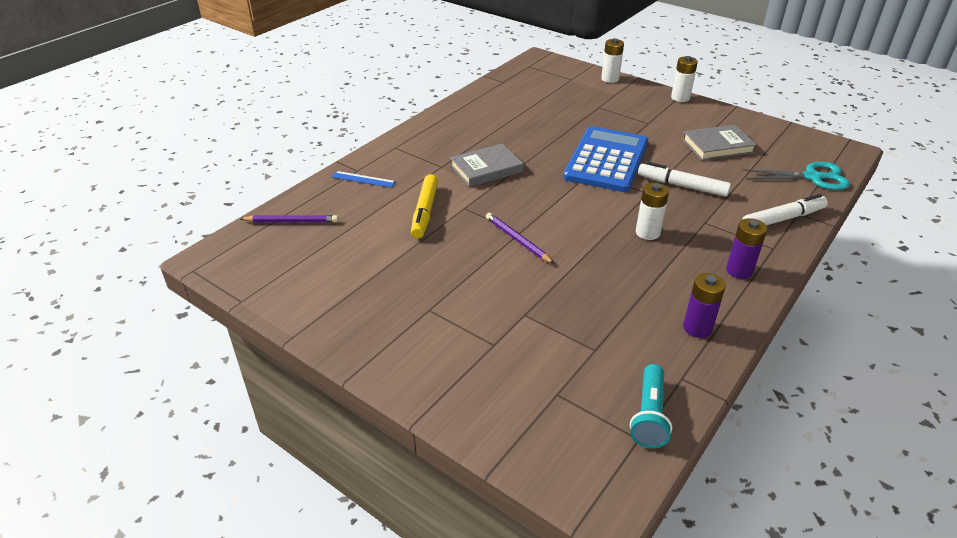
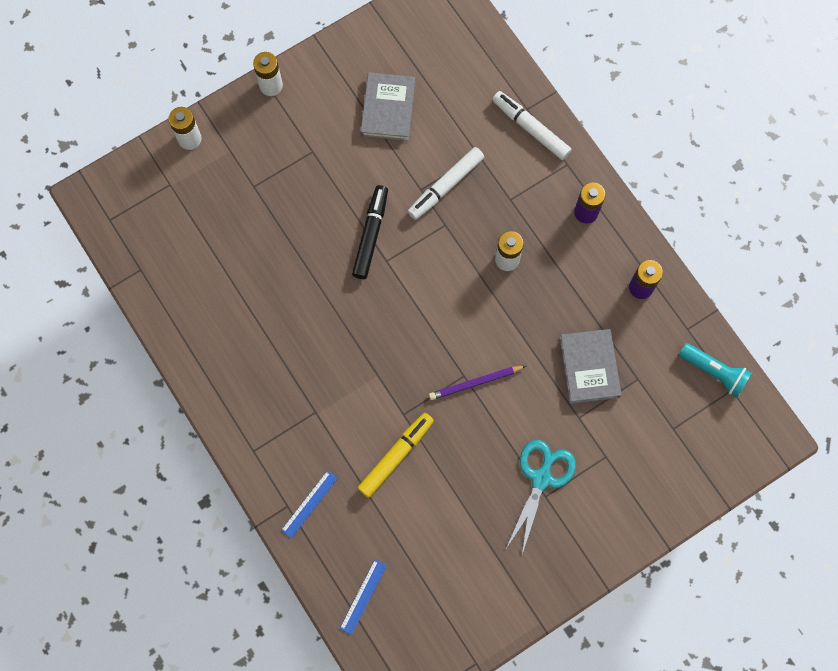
camera: 70 degrees left, 35 degrees up
(291, 221) = (363, 596): purple pencil -> blue ruler
(425, 212) = (396, 456): yellow marker -> yellow marker turned 75 degrees counterclockwise
(486, 169) = (339, 366): grey book -> grey book (589, 367)
(606, 160) = (371, 235): blue calculator -> black marker
(783, 219) = (530, 128): white marker -> white marker turned 45 degrees counterclockwise
(812, 177) = (478, 56): turquoise scissors -> turquoise scissors (541, 479)

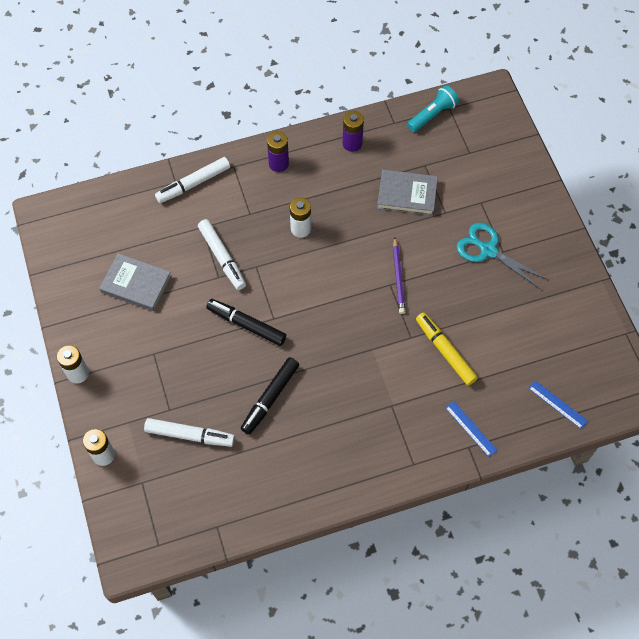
camera: 75 degrees left, 10 degrees down
(230, 215) = (190, 435): none -> white marker
(292, 283) = (270, 398): none -> black marker

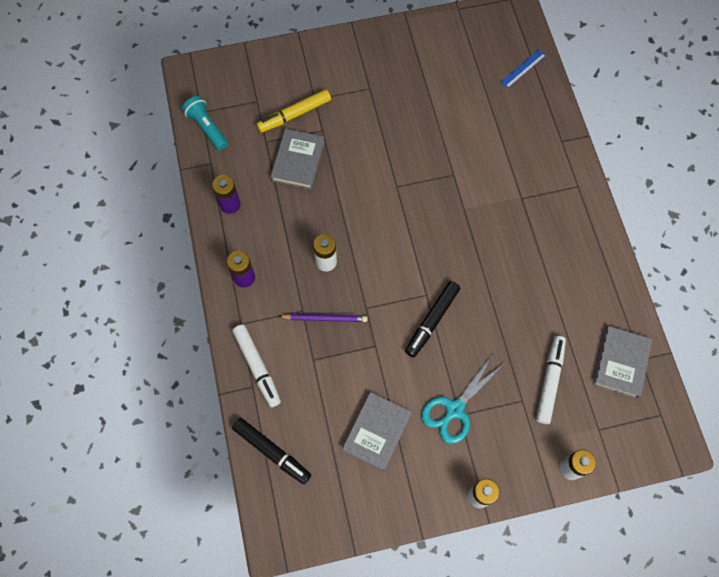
camera: 85 degrees left, 5 degrees up
(212, 505) = (621, 363): none -> grey book
(222, 257) = (352, 341): white marker -> none
(270, 398) = (512, 303): black marker -> black marker (272, 452)
(398, 277) = (389, 178): purple pencil -> purple pencil (325, 318)
(445, 351) = (469, 148): yellow marker -> yellow marker (294, 114)
(470, 428) = (544, 137): blue ruler -> none
(488, 250) = (367, 99): turquoise scissors -> turquoise scissors (454, 409)

